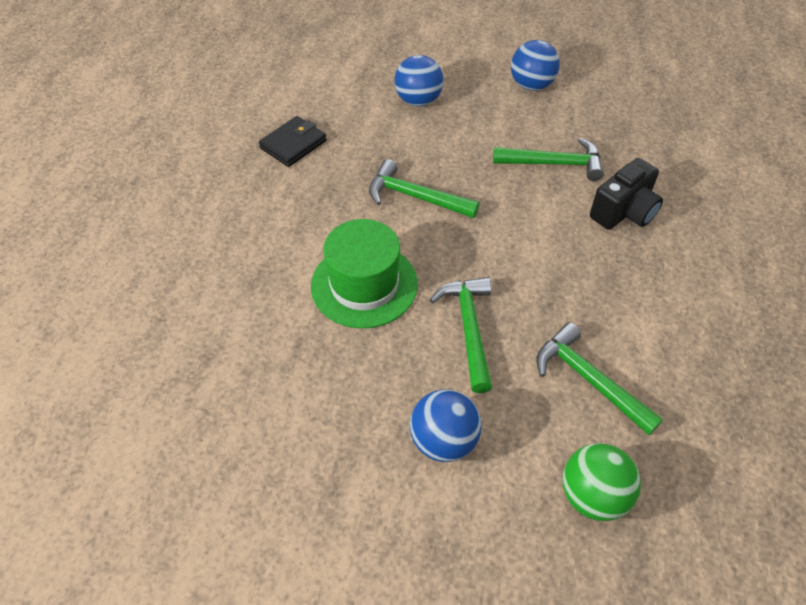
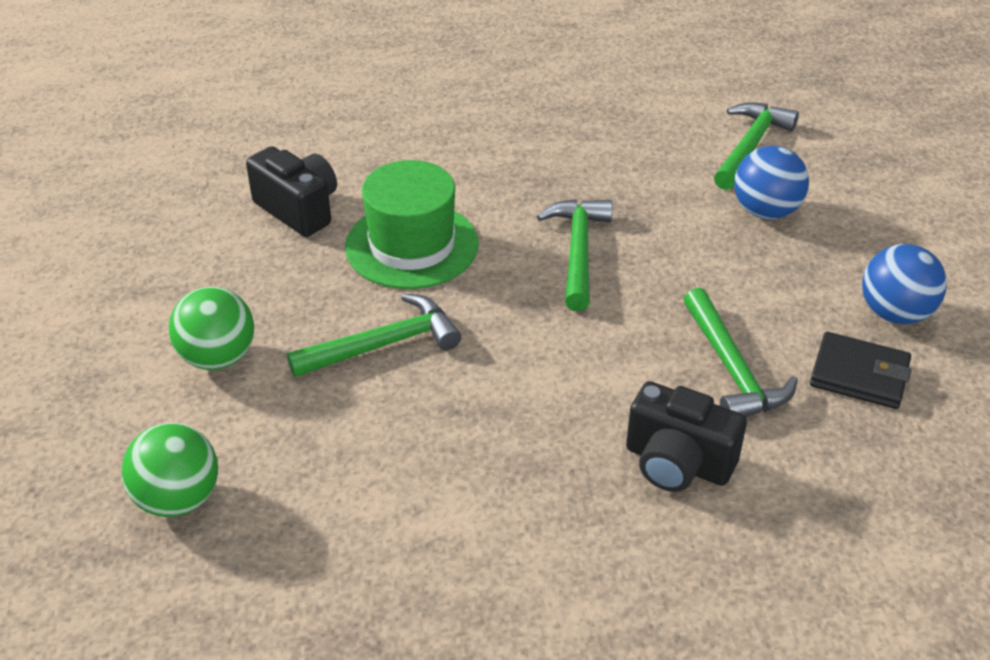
camera: 70 degrees right, 10 degrees down
(280, 347) = (298, 209): none -> black camera
(293, 144) = (605, 134): black wallet -> black wallet (859, 375)
(443, 441) = (218, 357): blue ball -> green ball
(588, 379) = (347, 469): green hammer -> green hammer (750, 146)

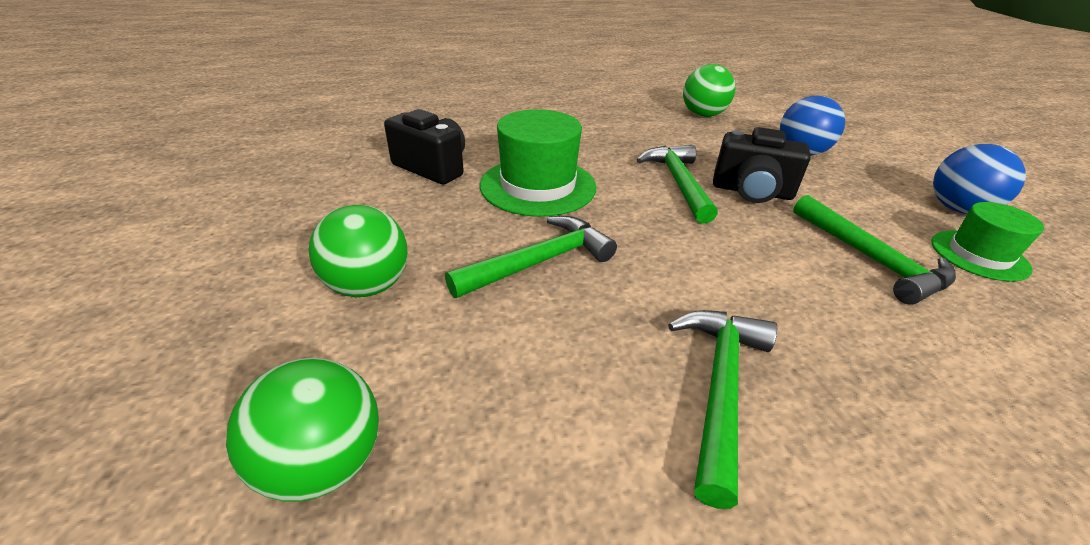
camera: 10 degrees left, 5 degrees down
(674, 133) = (703, 115): none -> green ball
(677, 463) = (894, 350): black camera -> black camera (751, 191)
(750, 146) = (759, 119): green hammer -> green hammer (719, 388)
(859, 375) = (979, 255): black wallet -> green hat

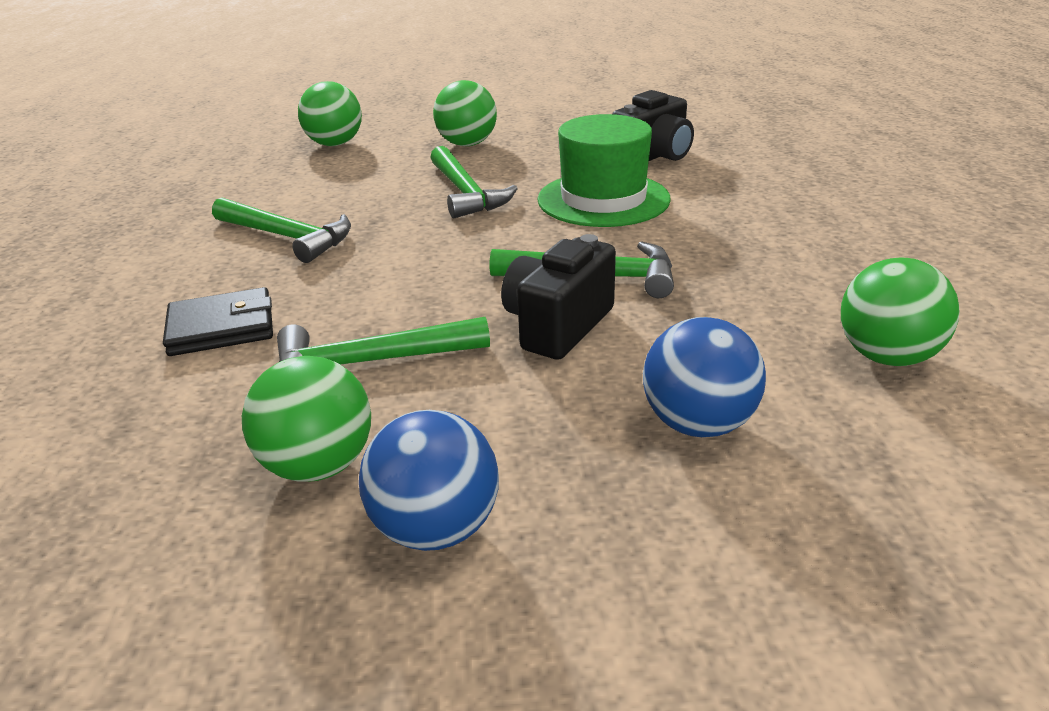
camera: 105 degrees right, 5 degrees down
(929, 367) = (222, 328): none -> black wallet
(979, 255) = (318, 465): green hat -> green ball

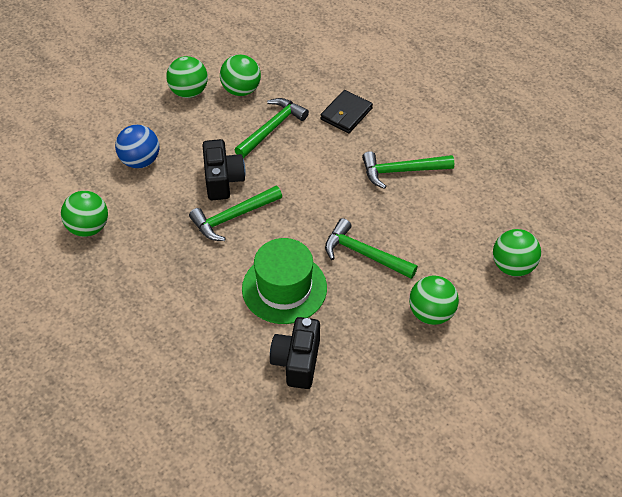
camera: 140 degrees right, 20 degrees up
(435, 528) = (189, 92): blue ball -> green ball

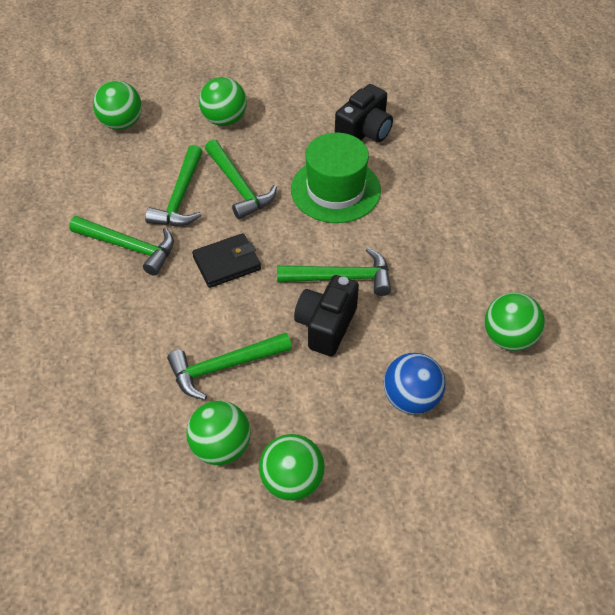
camera: 150 degrees left, 0 degrees up
(346, 114) = (123, 343): black wallet -> black wallet (227, 263)
(401, 223) = (180, 197): none -> green hammer

